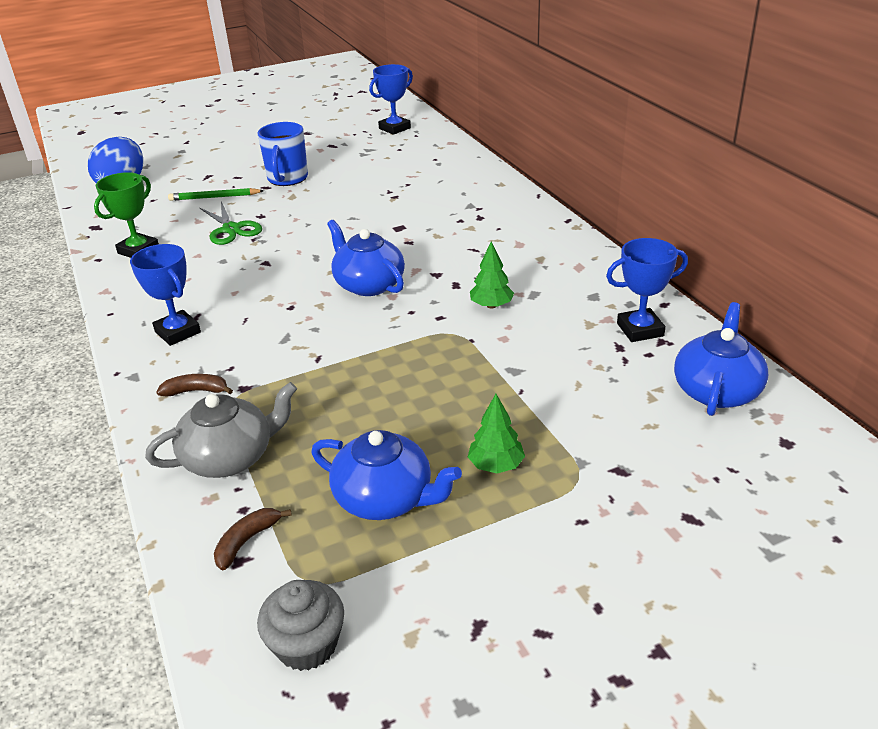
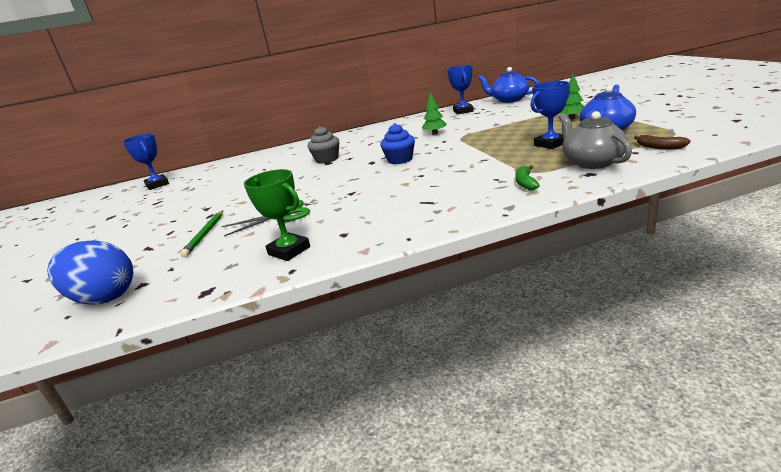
camera: 80 degrees left, 10 degrees down
(178, 332) = (447, 203): blue trophy -> blue trophy (550, 144)
(196, 391) = (525, 183): brown banana -> green banana
(287, 179) = (204, 209): blue mug -> none
(307, 644) = (714, 127): grey cupcake -> grey cupcake (327, 159)
(368, 284) = (400, 160): blue teapot -> blue cupcake

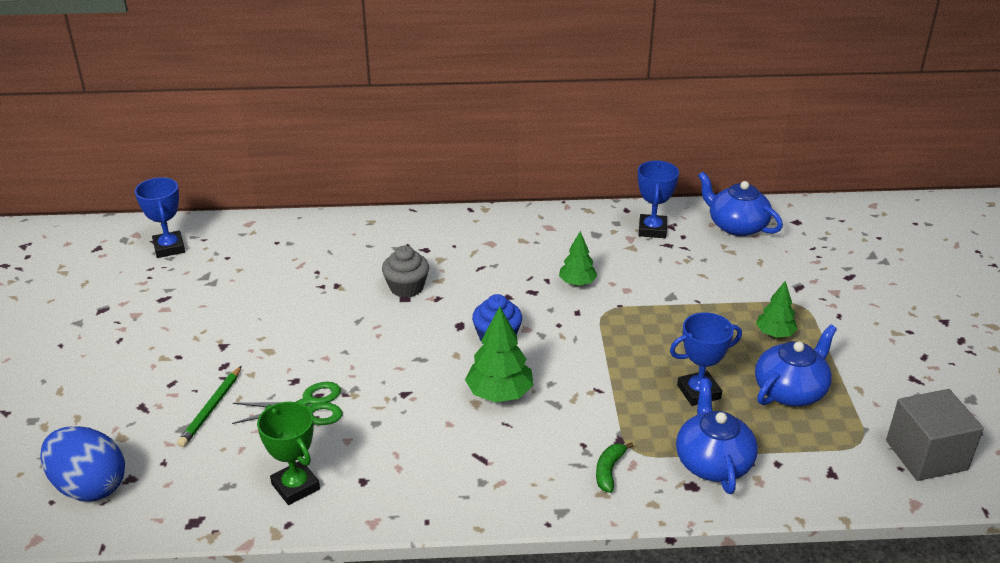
camera: 10 degrees right, 10 degrees up
(419, 176) = (499, 393): none -> green tree
(592, 162) = (712, 462): grey teapot -> blue teapot
(659, 147) = (813, 466): brown banana -> none
(722, 126) = (926, 455): none -> grey cube

